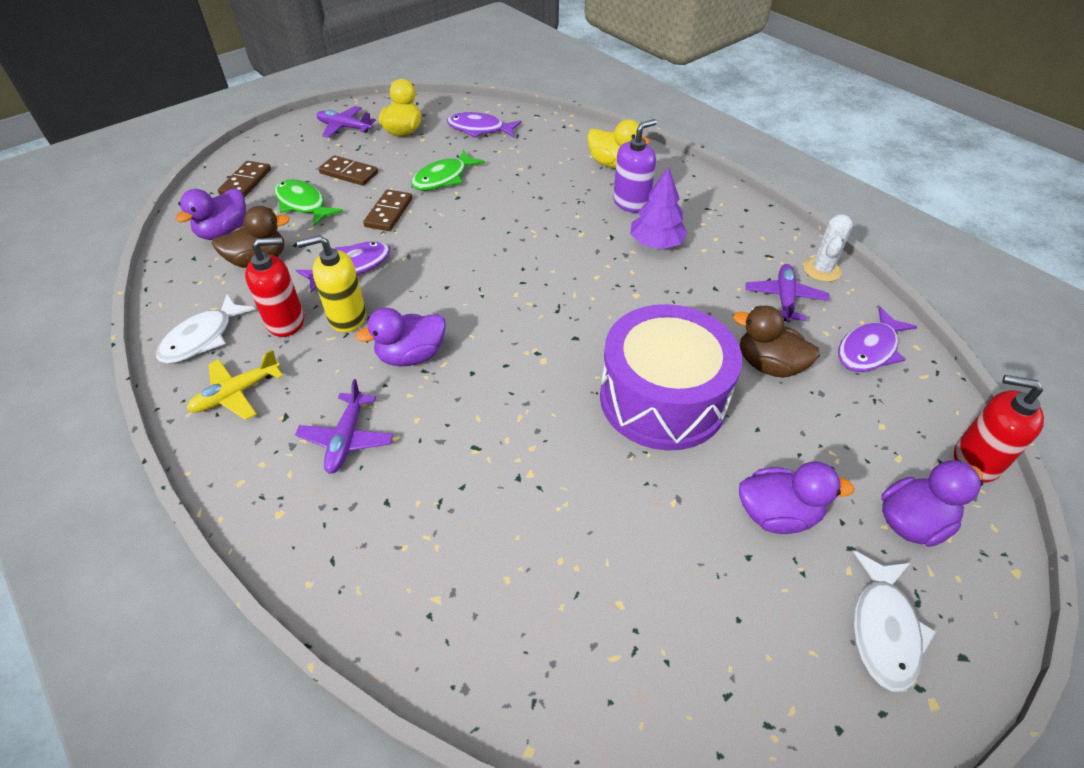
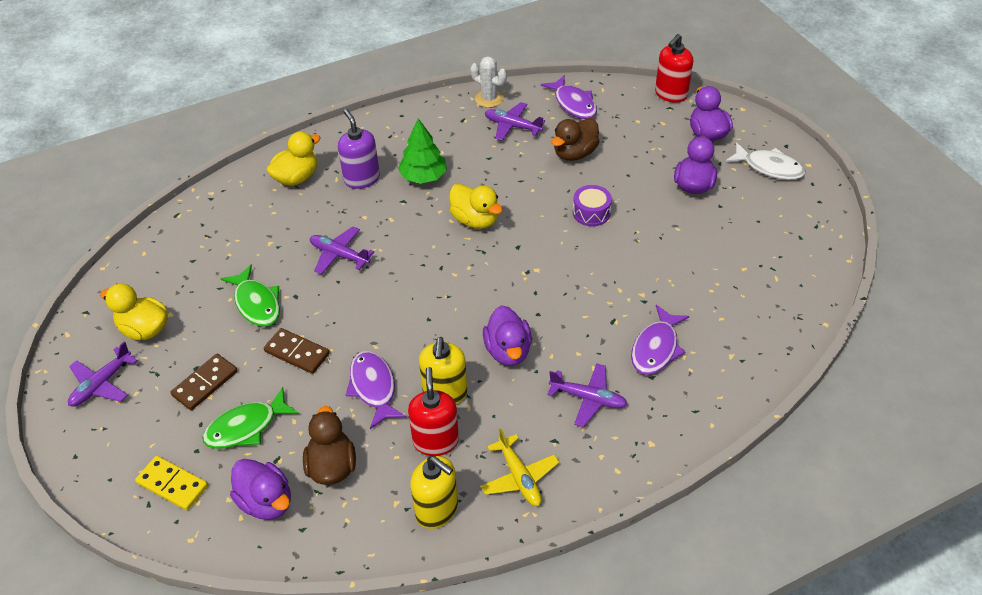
camera: 75 degrees left, 0 degrees up
(202, 338) = (437, 510): white fish -> yellow soap dispenser
(246, 182) = (172, 484): brown domino -> yellow domino
(479, 129) = (178, 263): purple fish -> purple fish (656, 348)
(518, 211) = (339, 255): none -> purple plane
(605, 295) = (475, 220): none -> yellow duck
(656, 243) = (423, 176): purple tree -> green tree
(662, 398) = (591, 213): purple drum -> purple drum, size x0.41

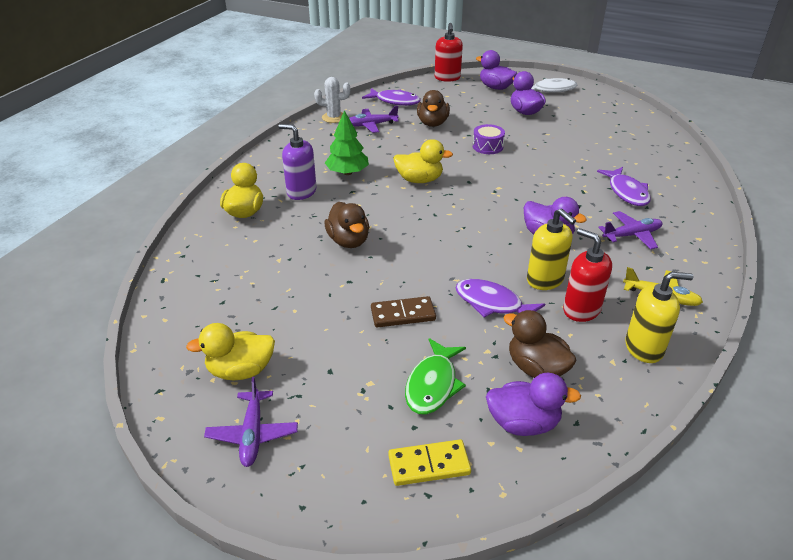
camera: 40 degrees left, 10 degrees down
(205, 383) = (354, 376): brown domino -> none
(256, 303) = (323, 301): green fish -> none
(339, 255) = (348, 241): purple plane -> brown duck

